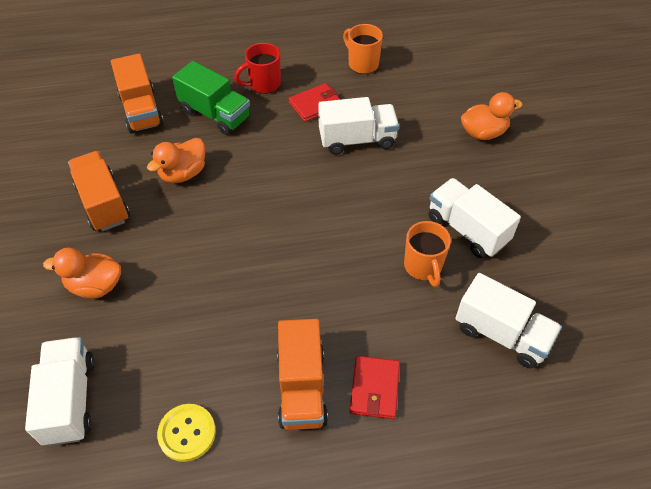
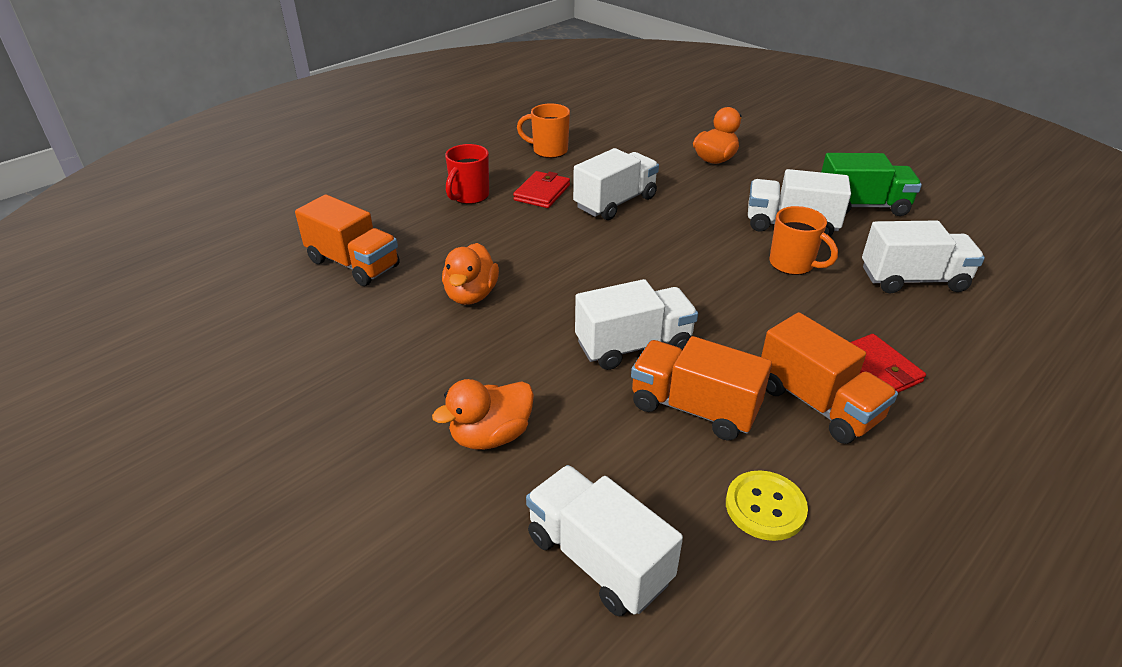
camera: 35 degrees left, 15 degrees down
(103, 203) = (406, 359): orange truck -> orange truck (693, 408)
(215, 114) = (446, 236): green truck -> green truck (862, 206)
(237, 271) = (633, 345): none -> white truck

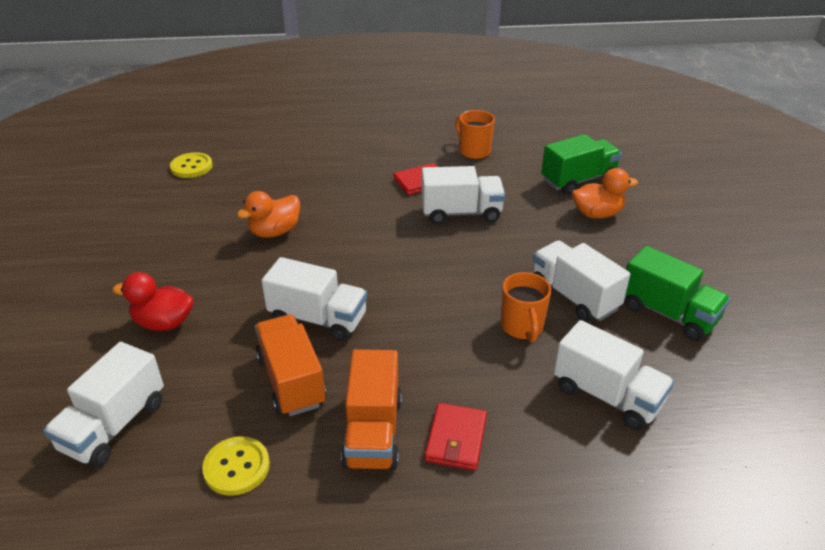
camera: 40 degrees right, 0 degrees up
(272, 278) = (191, 167): none -> yellow button
(353, 264) = (242, 178): orange truck -> none
(469, 196) = (369, 163): red mug -> none
(491, 436) = (164, 323): orange duck -> red duck
(598, 559) = (114, 426): white truck -> white truck turned 150 degrees counterclockwise
(664, 141) = (578, 180): none -> green truck

